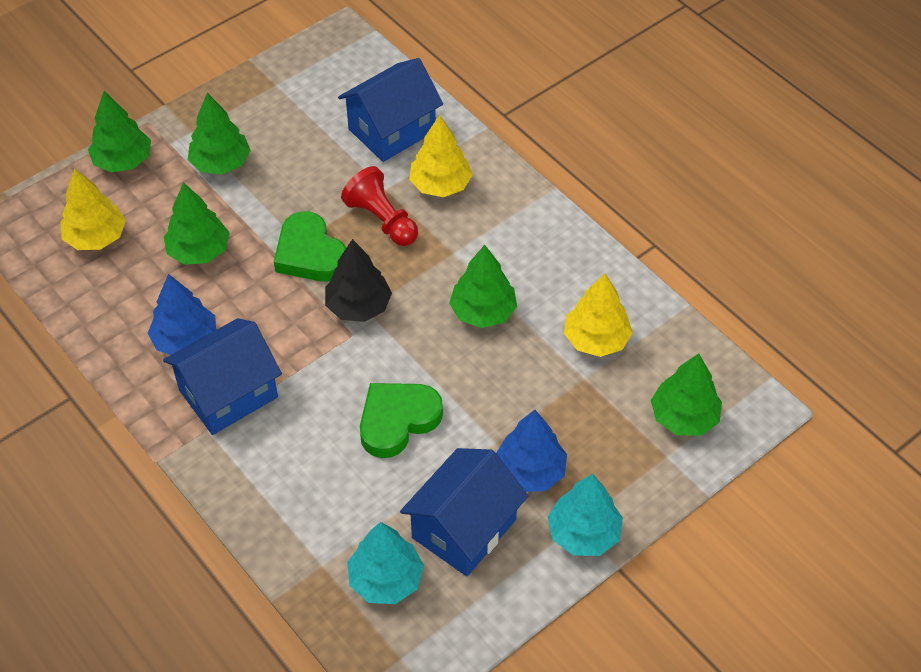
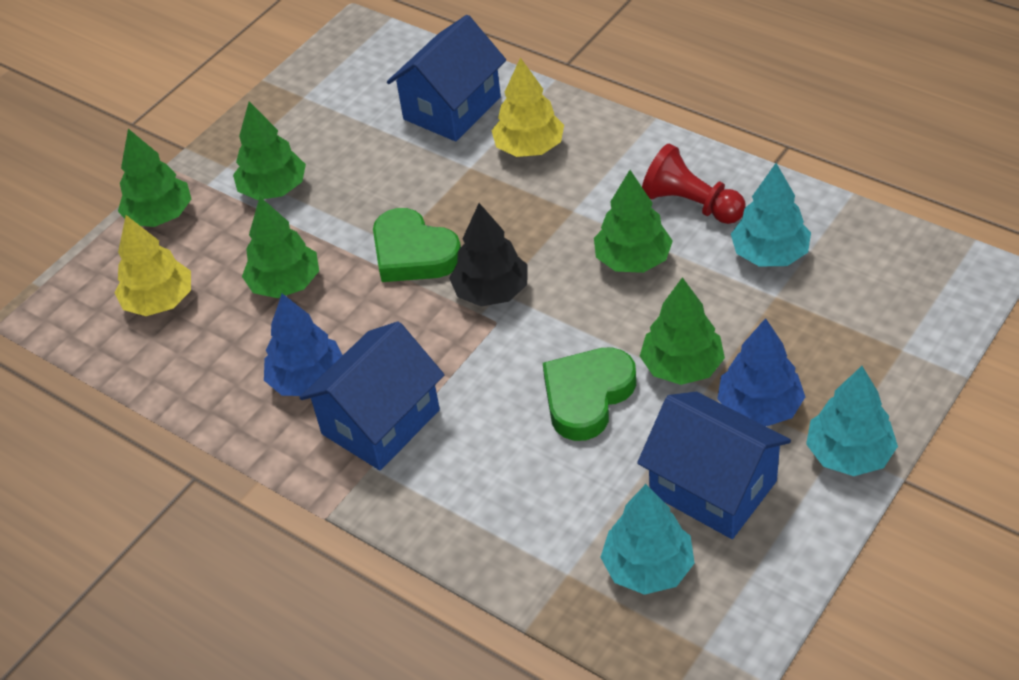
camera: 10 degrees left, 5 degrees down
(382, 220) = (480, 198): red pawn -> red pawn (691, 204)
(464, 528) = (713, 487): blue house -> blue house turned 75 degrees counterclockwise
(596, 339) = (770, 254): yellow tree -> turquoise tree
(684, 417) = (901, 305): green tree -> green tree (682, 366)

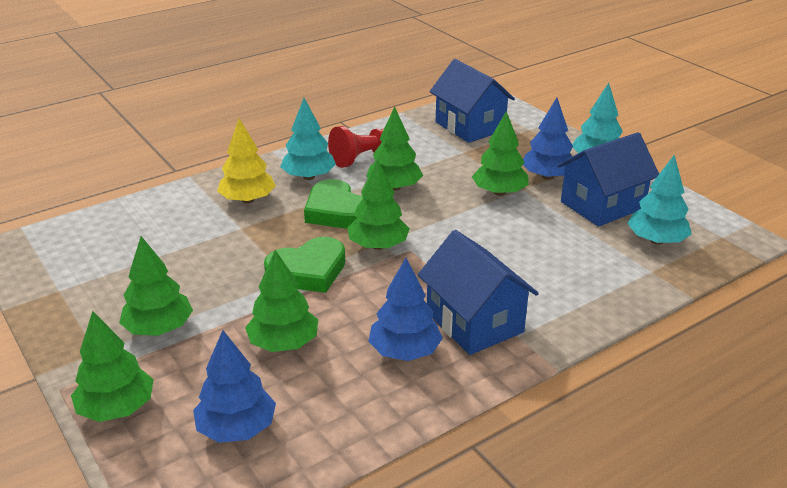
camera: 75 degrees left, 15 degrees down
(159, 301) = (237, 428): yellow tree -> blue tree
(452, 108) = (167, 222): blue house -> blue house (470, 126)
(491, 291) = (378, 246): black tree -> green tree
(587, 396) = (503, 230): green heart -> green heart (336, 211)
(770, 254) = (428, 145): turquoise tree -> turquoise tree (309, 177)

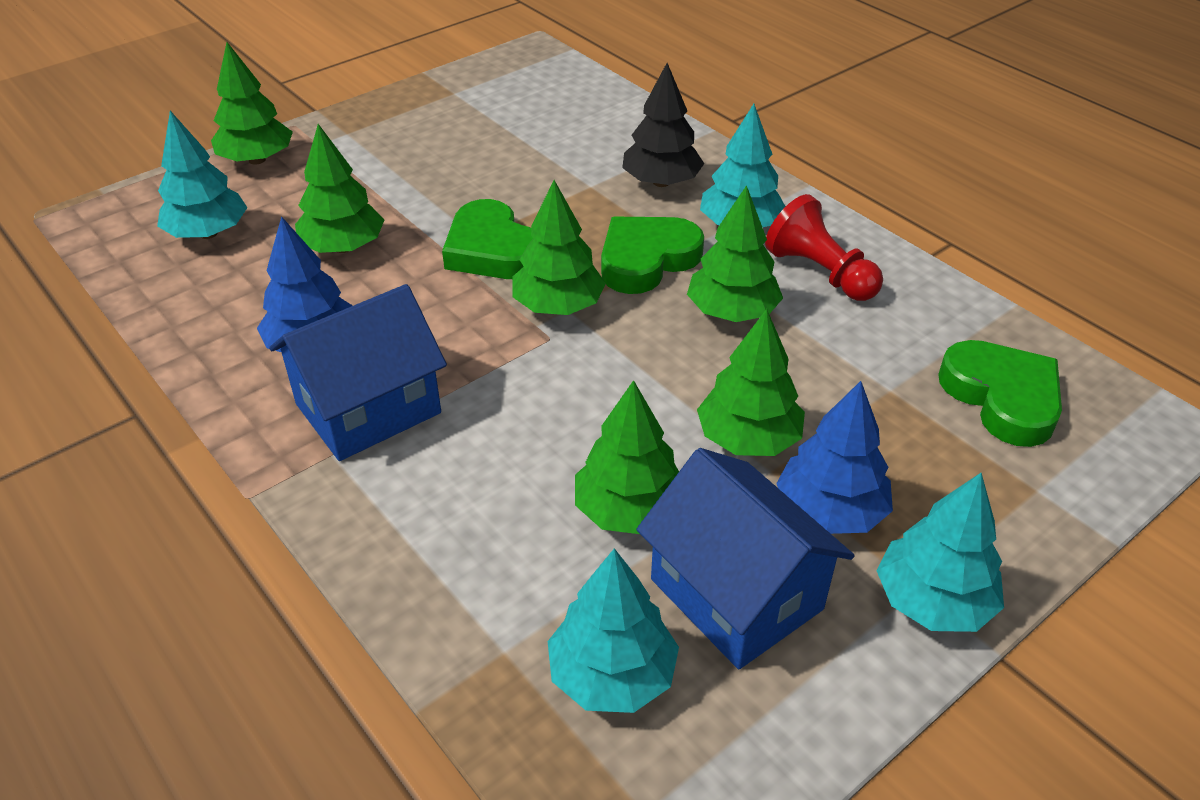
camera: 85 degrees right, 10 degrees up
(159, 328) = (380, 161): green tree -> green tree (629, 510)
(237, 428) = (208, 233): blue tree -> turquoise tree
(247, 200) = (661, 182): yellow tree -> black tree
(470, 126) = (1002, 397): blue house -> green heart

